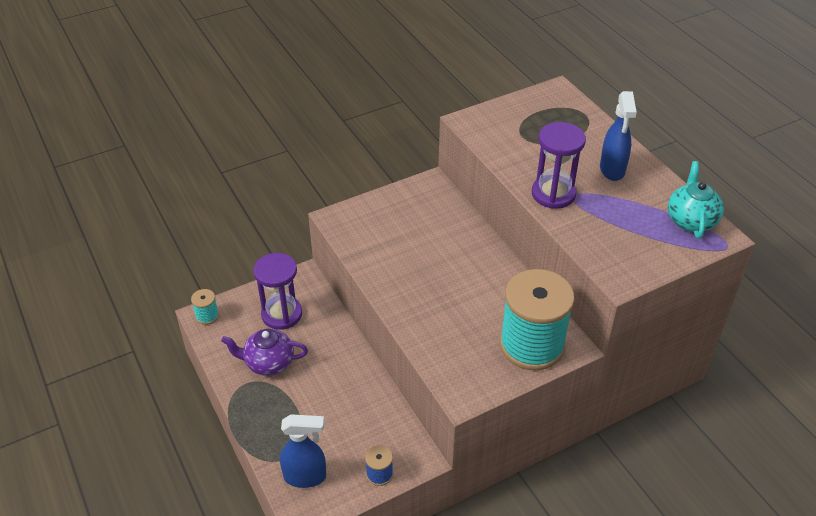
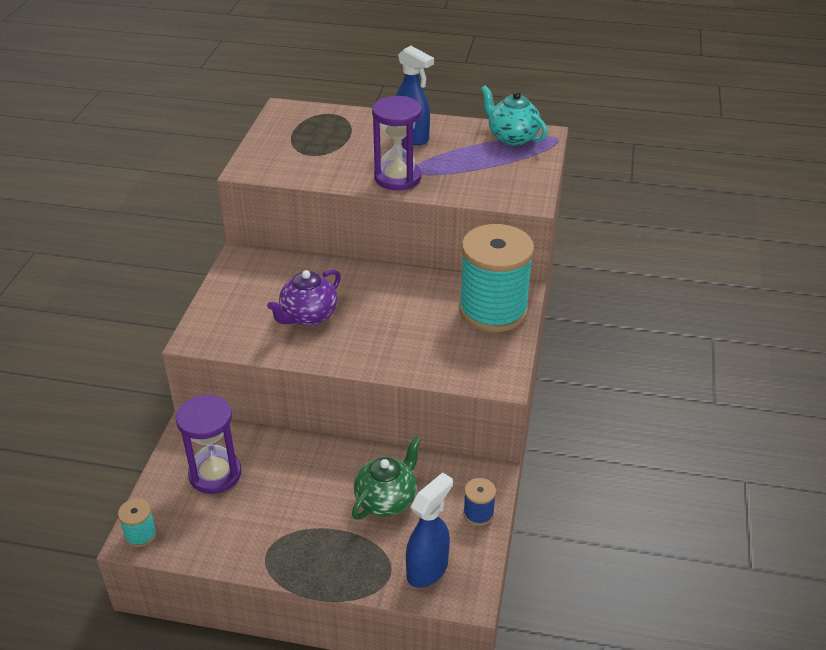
camera: 50 degrees left, 5 degrees down
(268, 363) = (263, 519): purple teapot -> purple teapot (308, 316)
(343, 414) = (387, 500): none -> green teapot

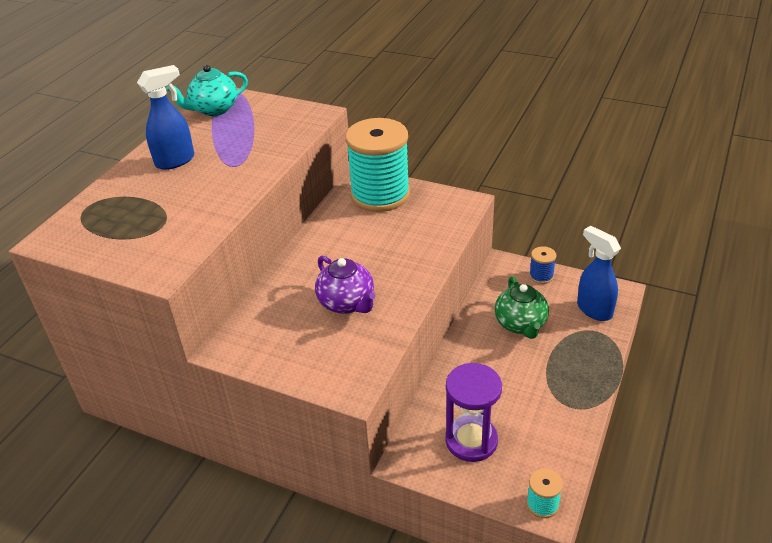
camera: 75 degrees left, 0 degrees up
(387, 500) = (520, 324): green teapot -> green teapot turned 150 degrees counterclockwise
(397, 178) = (242, 175): purple hourglass -> none

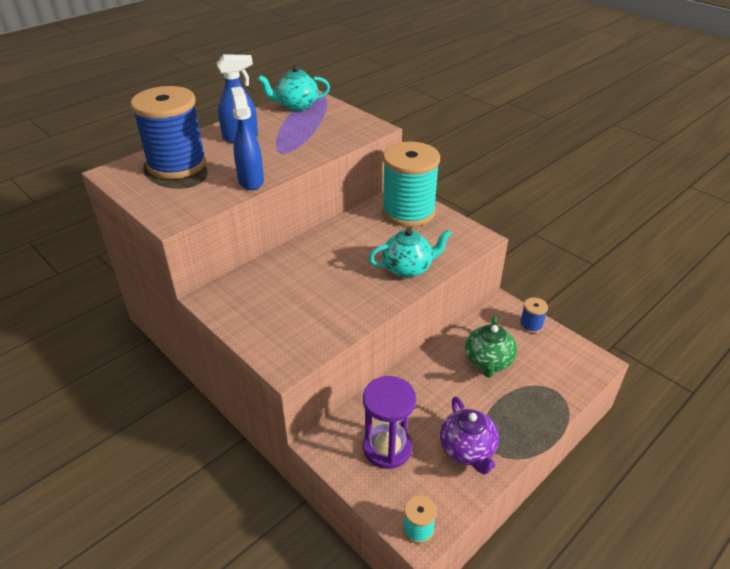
camera: 20 degrees right, 0 degrees up
(122, 210) = (177, 164): none -> blue spool
(347, 303) = (326, 292): purple teapot -> purple teapot (467, 450)
(415, 253) = (408, 268): none -> turquoise teapot
(593, 310) = (564, 371): blue spray bottle -> blue spray bottle (251, 180)

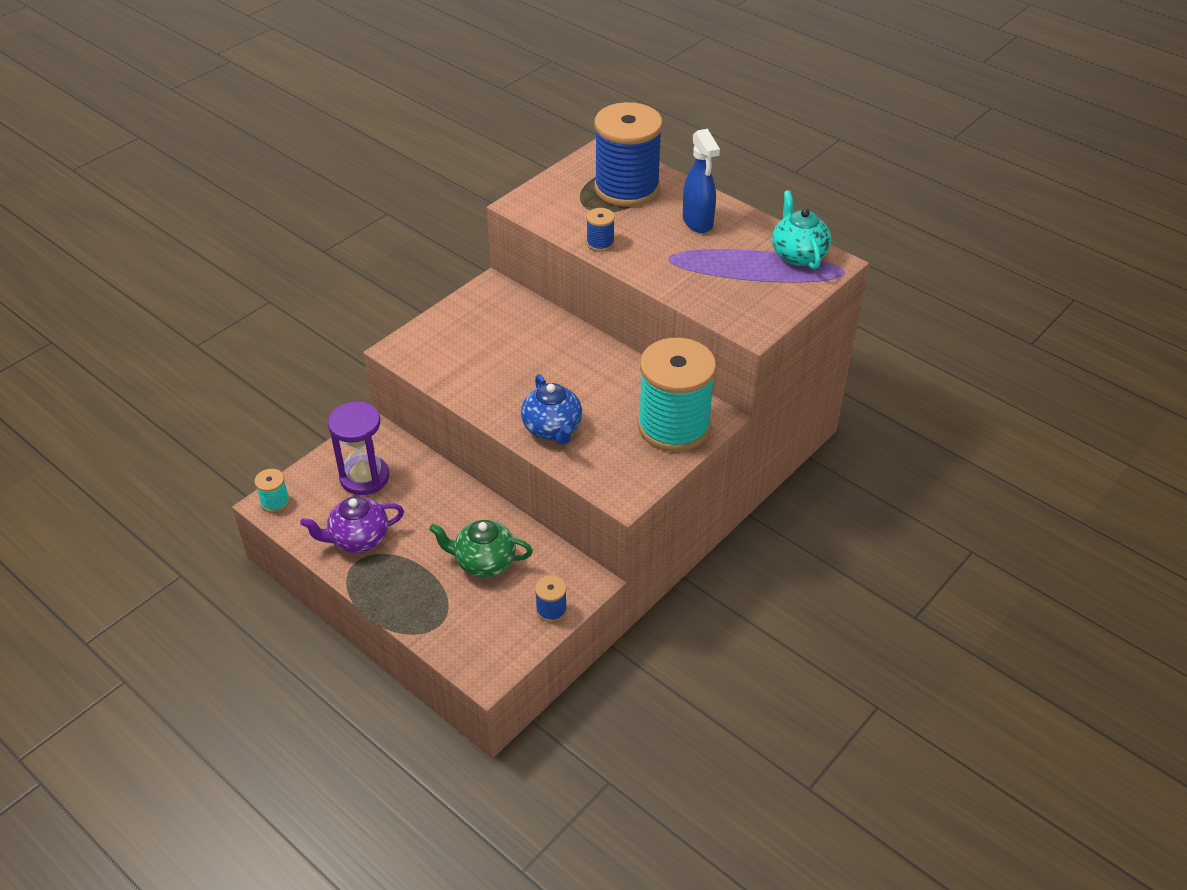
camera: 85 degrees right, 5 degrees up
(251, 180) = (600, 243): blue spray bottle -> blue spool
(408, 268) = (552, 429): turquoise teapot -> blue teapot

